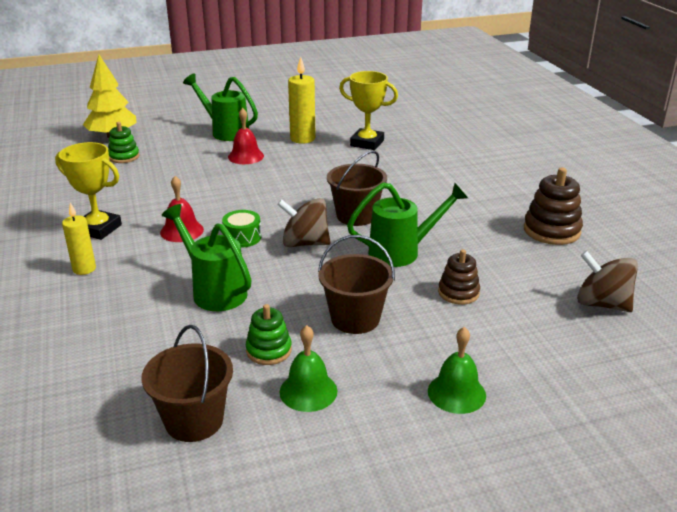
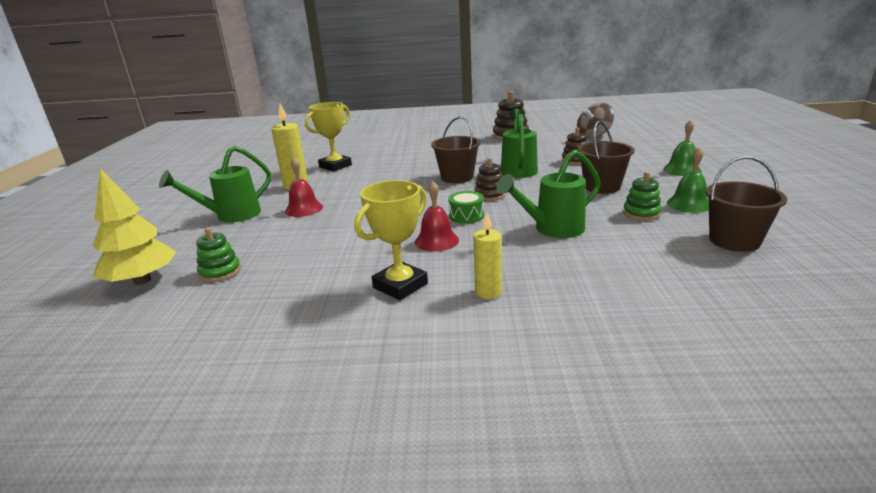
camera: 70 degrees left, 5 degrees down
(305, 243) = (490, 195): brown spinning top -> brown stacking toy

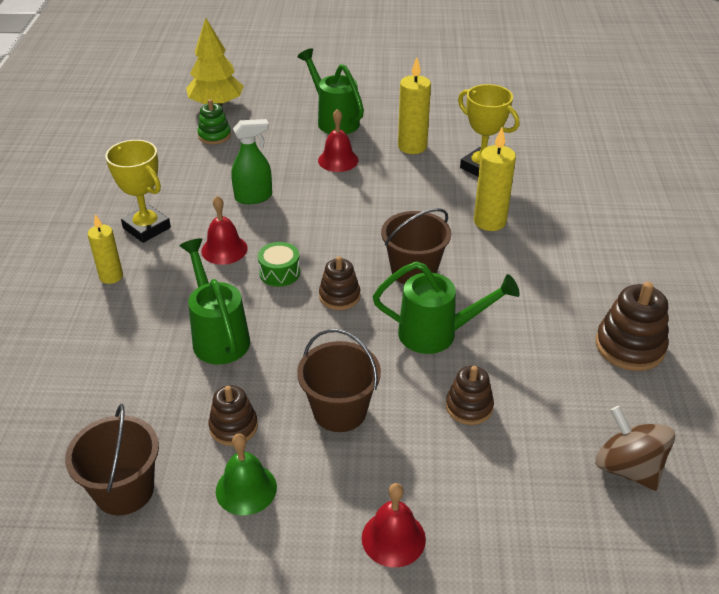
camera: 90 degrees right, 15 degrees up
(353, 237) = (254, 197): none -> green spray bottle
(401, 162) = (489, 221): none -> yellow candle
(641, 213) = (233, 427): green stacking toy -> brown stacking toy
(682, 170) = (393, 538): green bell -> red bell

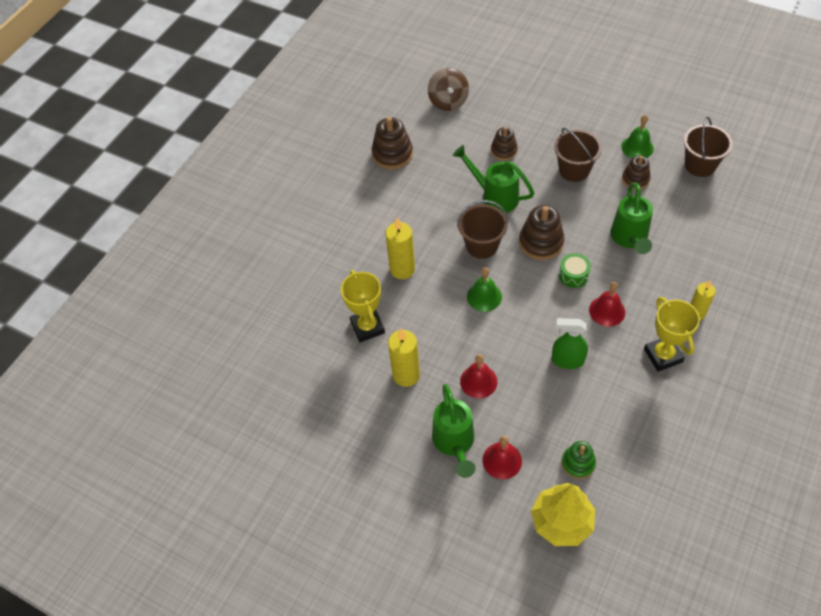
camera: 150 degrees left, 15 degrees up
(339, 296) = (541, 242): brown stacking toy -> brown stacking toy, size x1.55
(376, 223) = (484, 296): none -> green bell
(393, 538) = (575, 107): red bell -> red bell (502, 460)

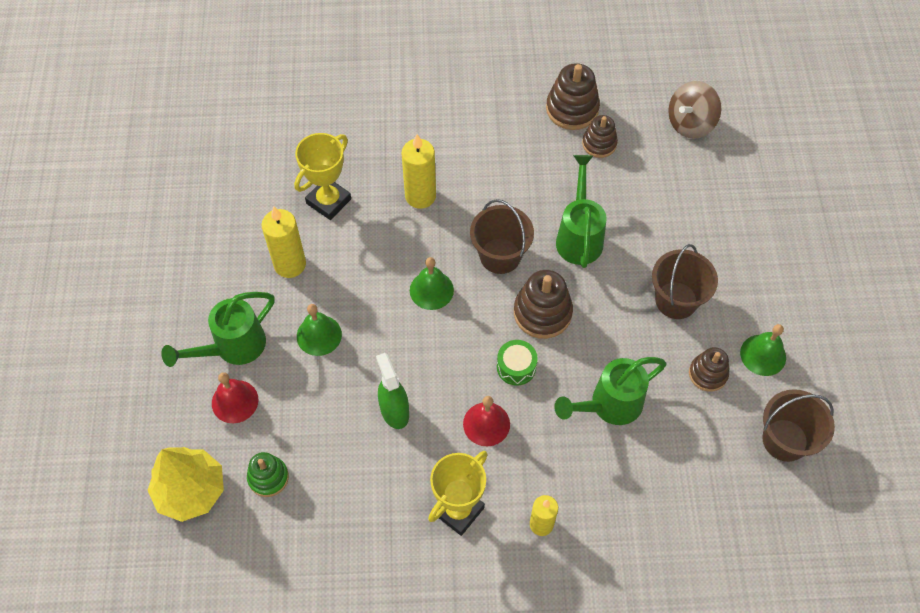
camera: 55 degrees right, 5 degrees up
(478, 381) = (319, 335): red bell -> green bell
(504, 151) = (654, 214): brown stacking toy -> brown stacking toy (599, 144)

